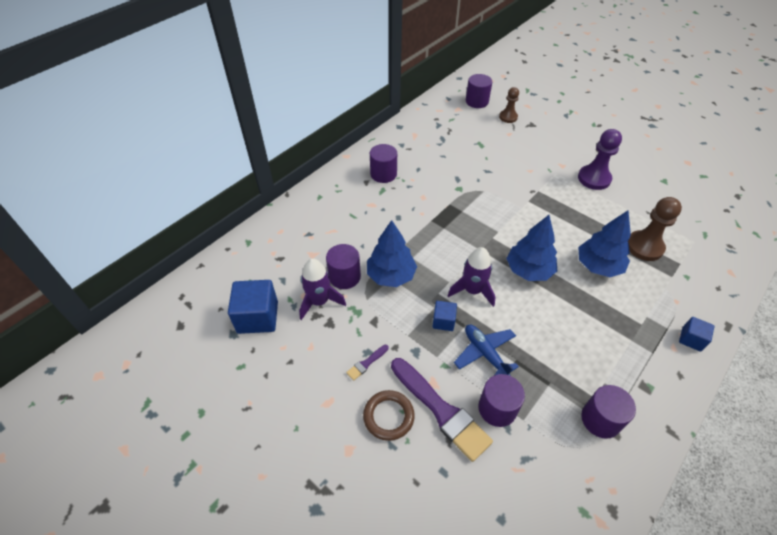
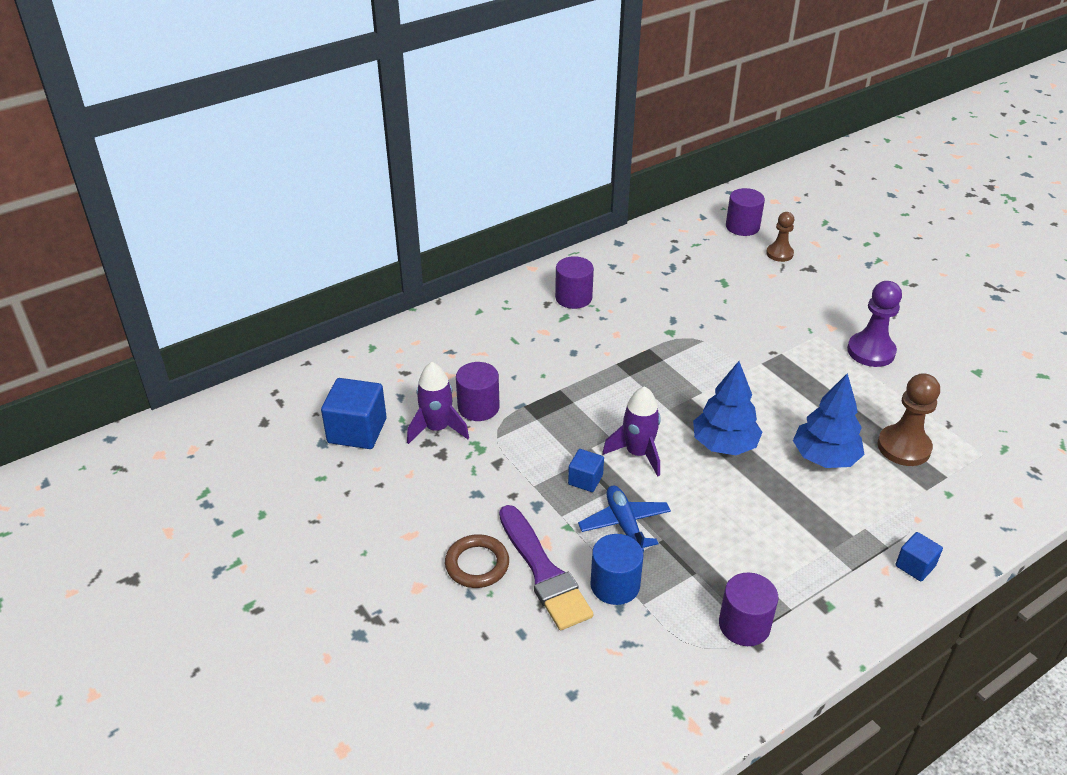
camera: 15 degrees right, 10 degrees down
(366, 363) = (471, 505): purple brush -> none
(391, 275) = (538, 417): blue tree -> none
(497, 408) = (615, 585): purple cylinder -> blue cylinder

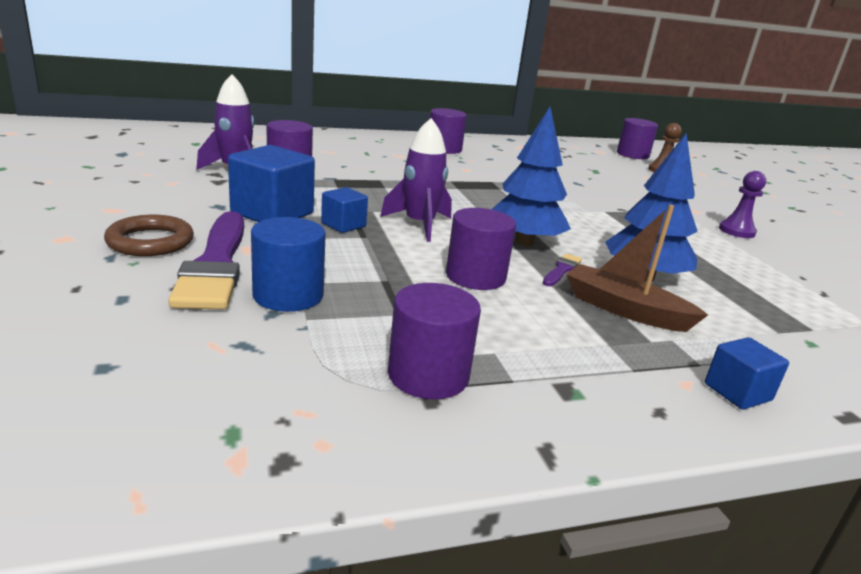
camera: 15 degrees right, 15 degrees down
(357, 431) = (162, 155): blue cube -> blue cube (272, 213)
(624, 524) = (353, 259): blue plane -> none
(715, 509) = (475, 276): none -> purple cylinder
(767, 473) = (561, 270): none -> purple brush
(826, 507) = (624, 310): none -> brown boat
(871, 351) = (736, 231): purple pawn -> purple pawn, size x0.64
(903, 447) = (755, 294): brown pawn -> none

